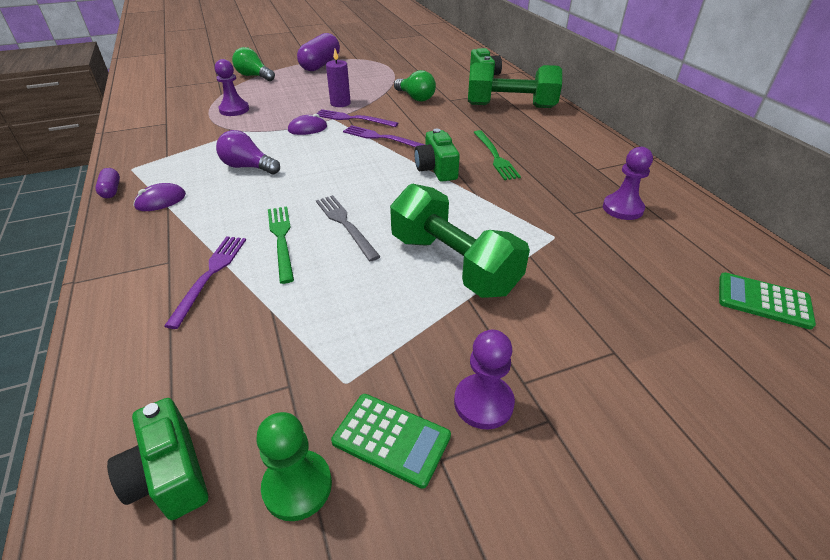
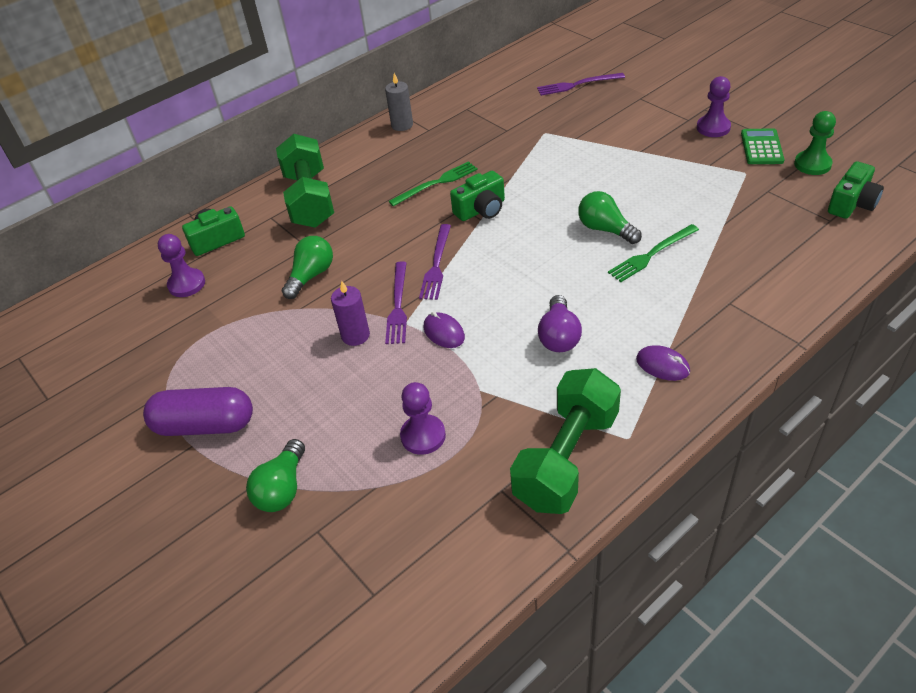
camera: 105 degrees left, 5 degrees up
(111, 190) = (677, 420): purple capsule -> none
(210, 275) = (721, 270): purple fork -> purple fork (577, 85)
(345, 224) = (605, 229): grey fork -> green light bulb
(453, 264) = (611, 165): green dumbbell -> green dumbbell (566, 458)
(613, 157) = (402, 125): none -> grey candle
(622, 208) = (486, 112): purple pawn -> purple pawn (186, 284)
(763, 301) = (557, 61): green calculator -> none

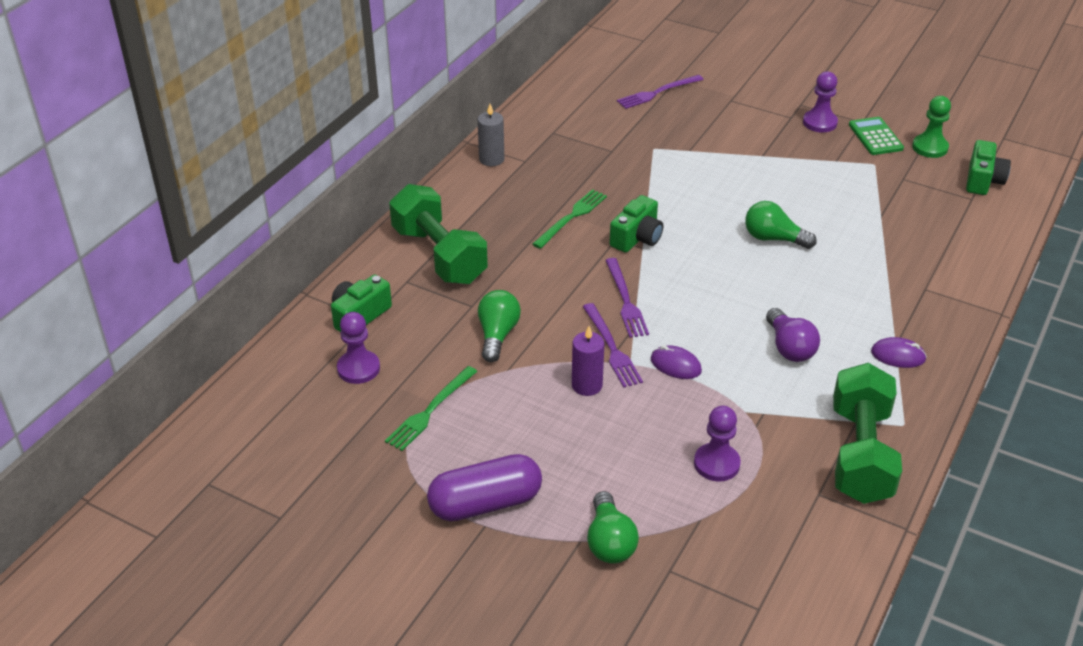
camera: 25 degrees left, 5 degrees down
(651, 254) = (831, 256): green fork -> green fork (430, 410)

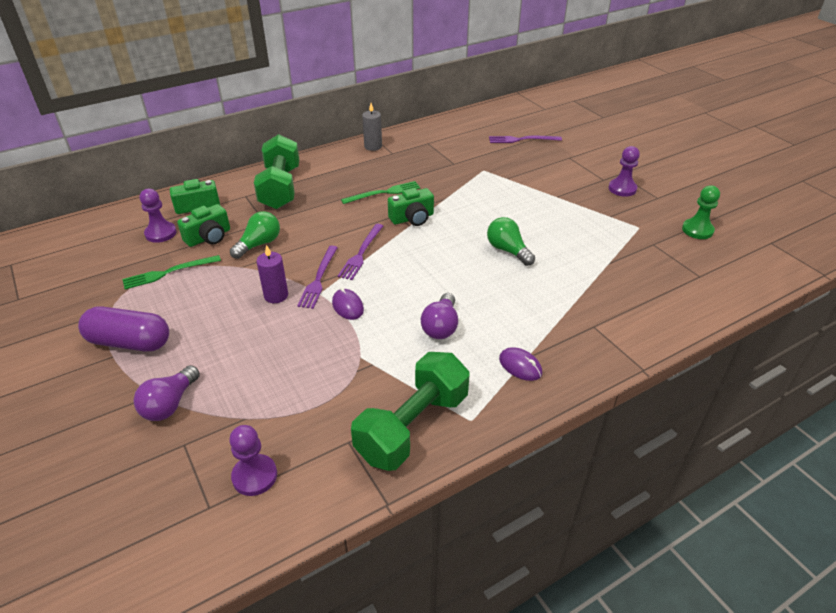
camera: 30 degrees right, 0 degrees up
(609, 542) = (170, 404): green light bulb -> purple light bulb
(716, 464) = (300, 384): purple pawn -> purple pawn (254, 476)
(875, 137) = (658, 210): green calculator -> none
(982, 180) = (722, 266): green camera -> green camera (209, 237)

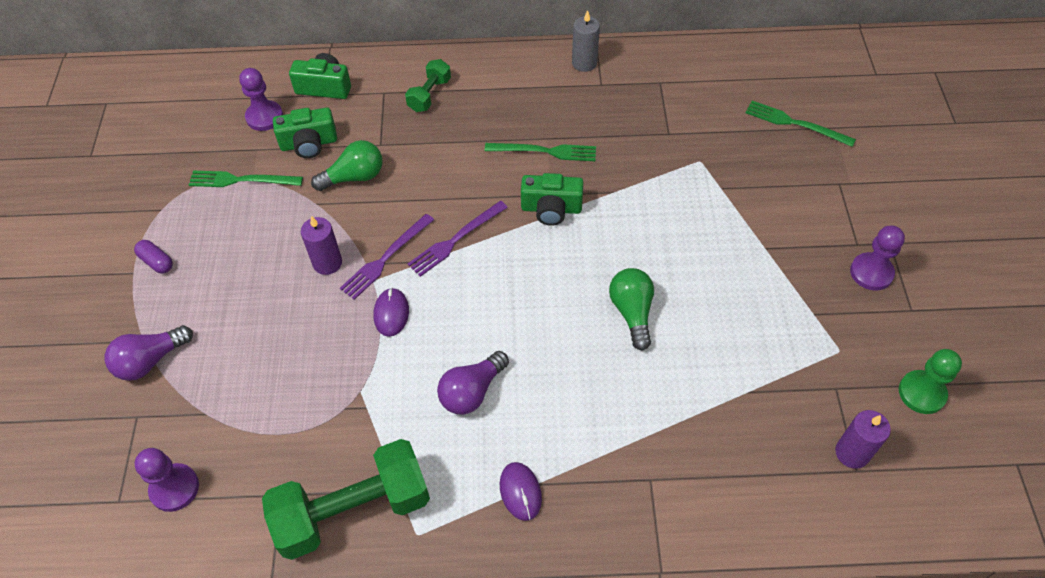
camera: 30 degrees right, 15 degrees up
(129, 342) = (156, 262): purple capsule -> purple capsule, size x0.46
(280, 188) = (429, 95): green dumbbell -> green dumbbell, size x0.50
(522, 139) = (795, 124): purple fork -> green fork
(689, 269) = (852, 453): none -> purple candle

